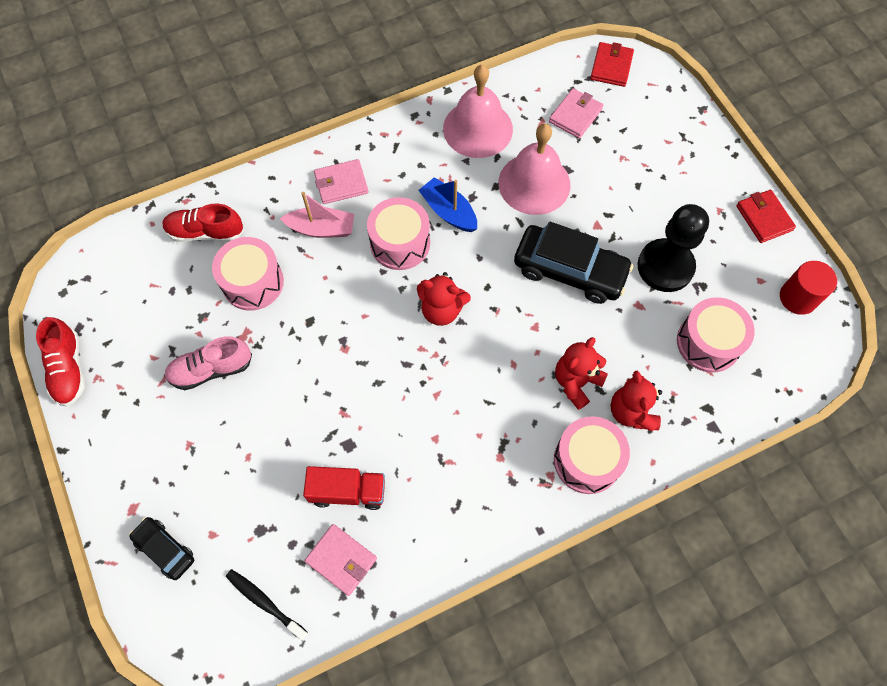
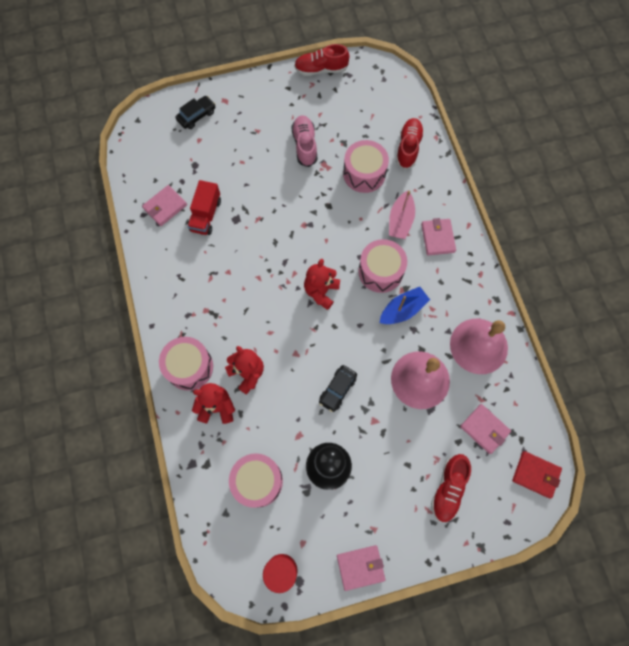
camera: 100 degrees right, 5 degrees up
(265, 602) = (152, 164): black toothbrush -> none
(570, 270) = (337, 389): black car -> black car, size x0.54
(652, 143) = (448, 489): none -> red shoe
(764, 218) = (360, 567): red wallet -> pink wallet

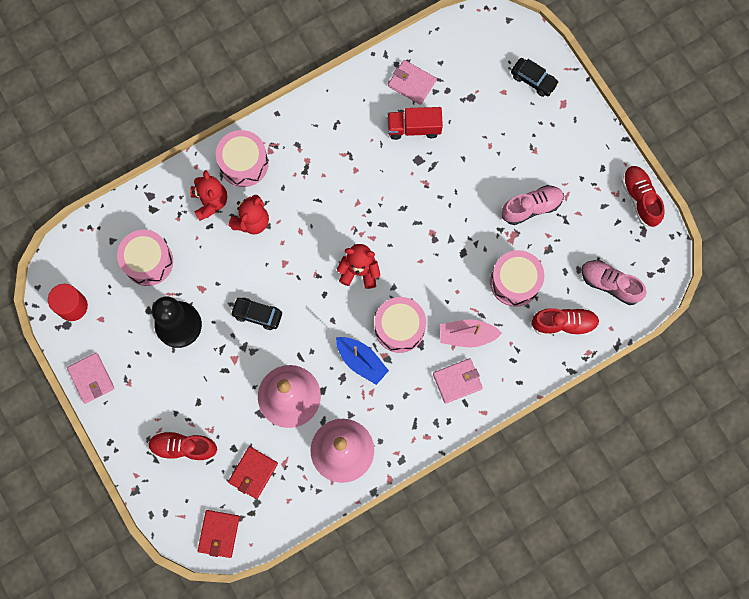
camera: 75 degrees right, 5 degrees up
(384, 108) = (610, 284): none -> pink shoe
(484, 429) = (253, 473): pink wallet -> red wallet

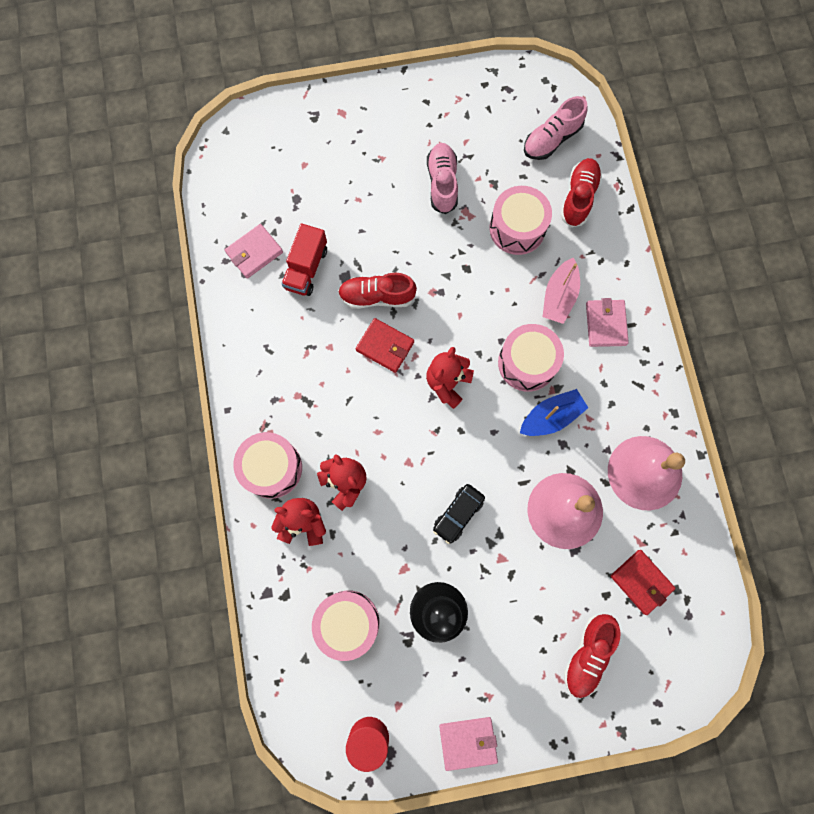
camera: 70 degrees left, 0 degrees up
(219, 534) = (700, 646): red wallet -> red wallet (385, 346)
(533, 80) = (303, 131): black car -> none
(640, 198) = (472, 79): red shoe -> red shoe (377, 296)

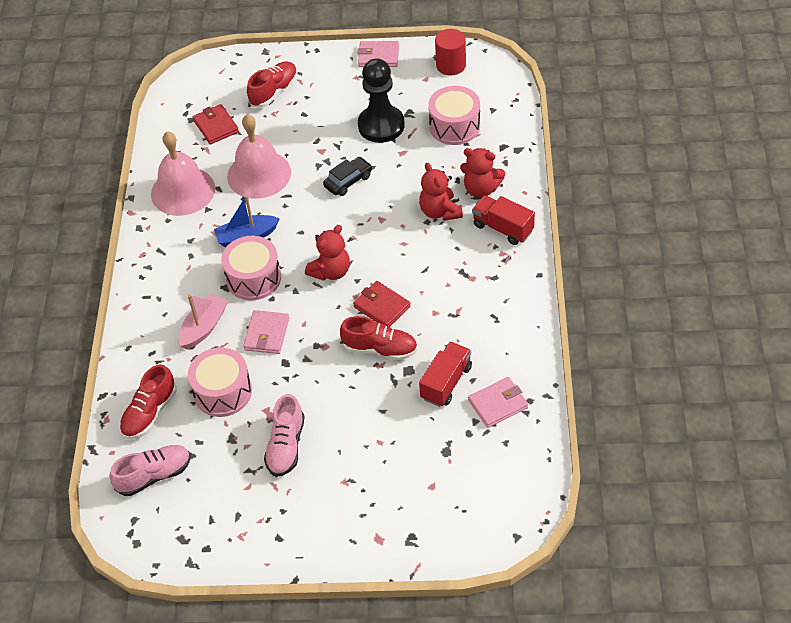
camera: 165 degrees left, 25 degrees down
(272, 468) = (503, 228): pink drum -> red truck
(605, 324) = (170, 300): pink wallet -> pink wallet (267, 334)

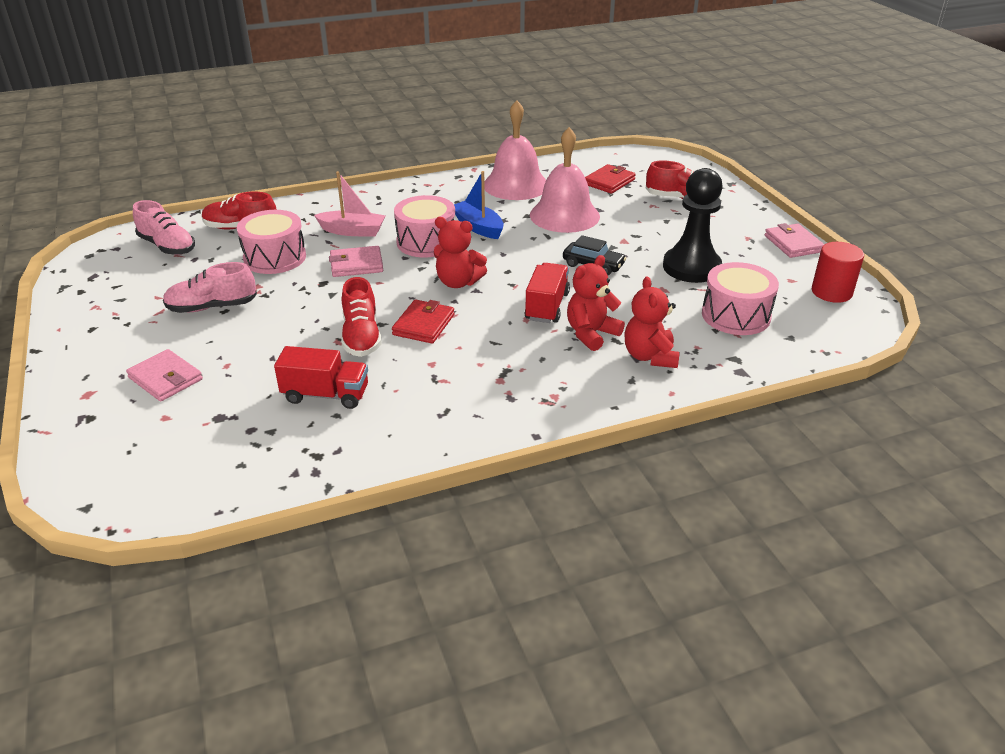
camera: 65 degrees right, 15 degrees down
(498, 404) = (302, 444): pink wallet -> pink wallet (165, 378)
(503, 228) = (597, 387): red truck -> red truck (547, 306)

